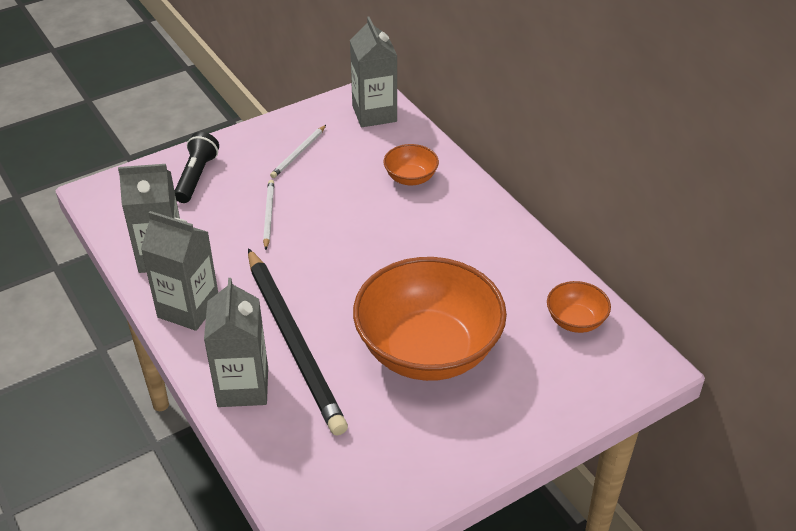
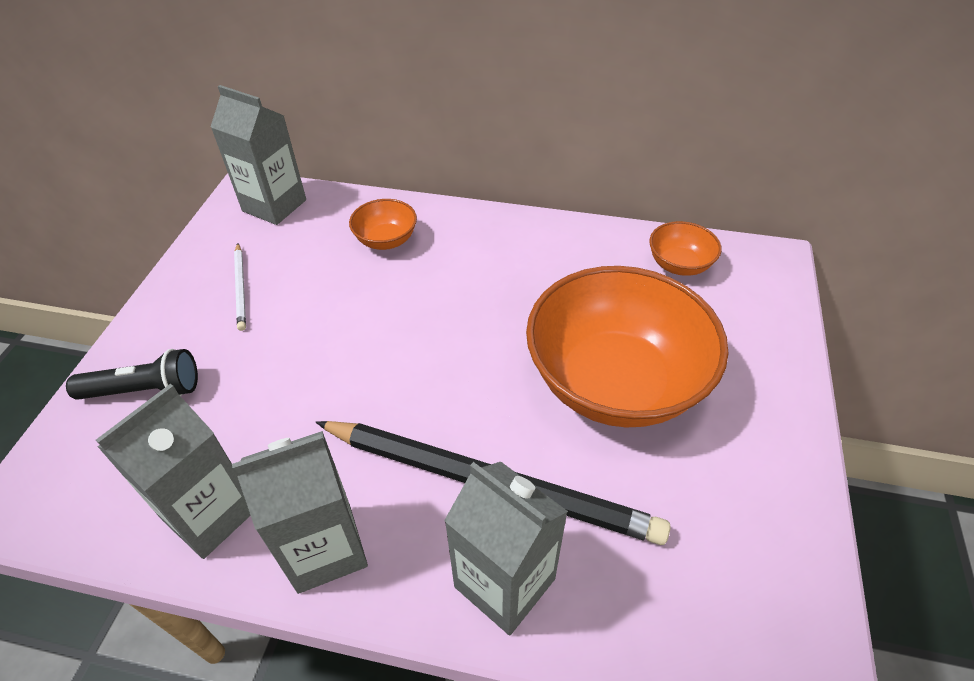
camera: 45 degrees left, 5 degrees up
(196, 177) = (144, 390): black flashlight -> black flashlight turned 120 degrees clockwise
(268, 215) = (287, 371): white pencil -> none

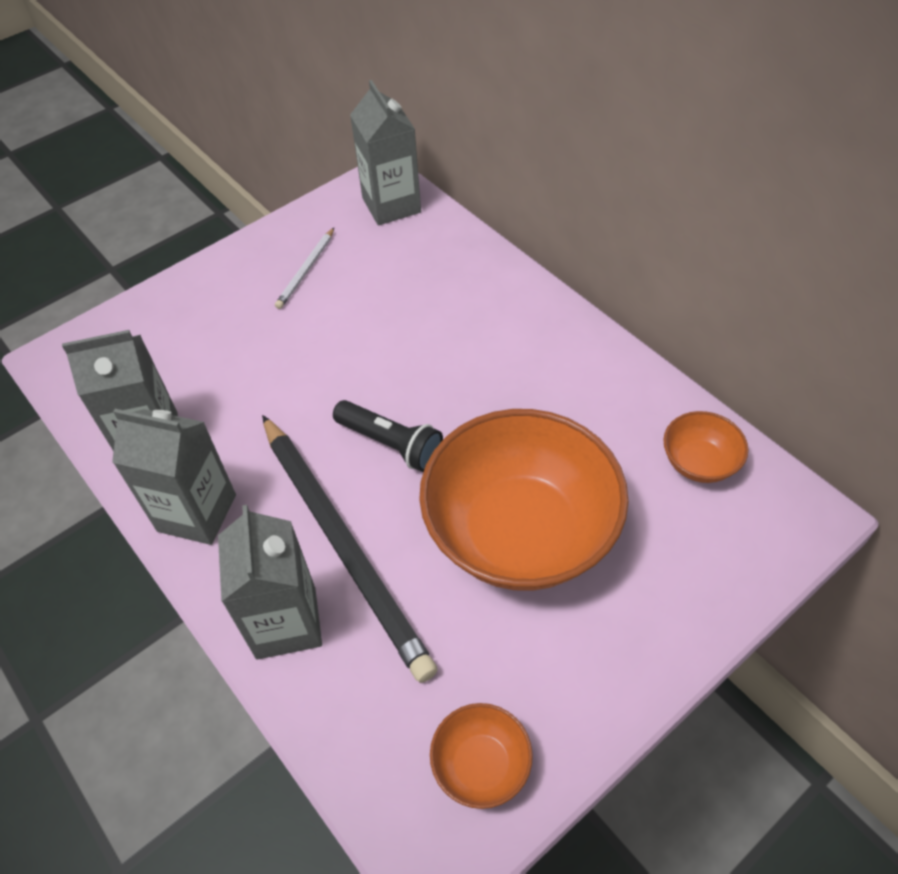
camera: 40 degrees right, 5 degrees up
(144, 390) = (181, 319): black flashlight -> black flashlight (390, 444)
(386, 240) = (452, 287): orange bowl -> orange bowl (481, 765)

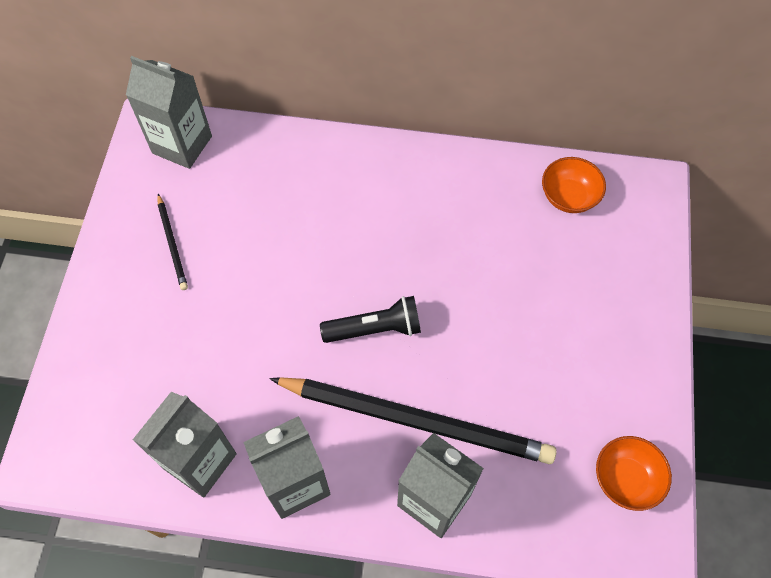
camera: 45 degrees left, 10 degrees up
(306, 270) = (172, 244): white pencil -> black pencil
(520, 532) = (513, 323): orange bowl -> none

